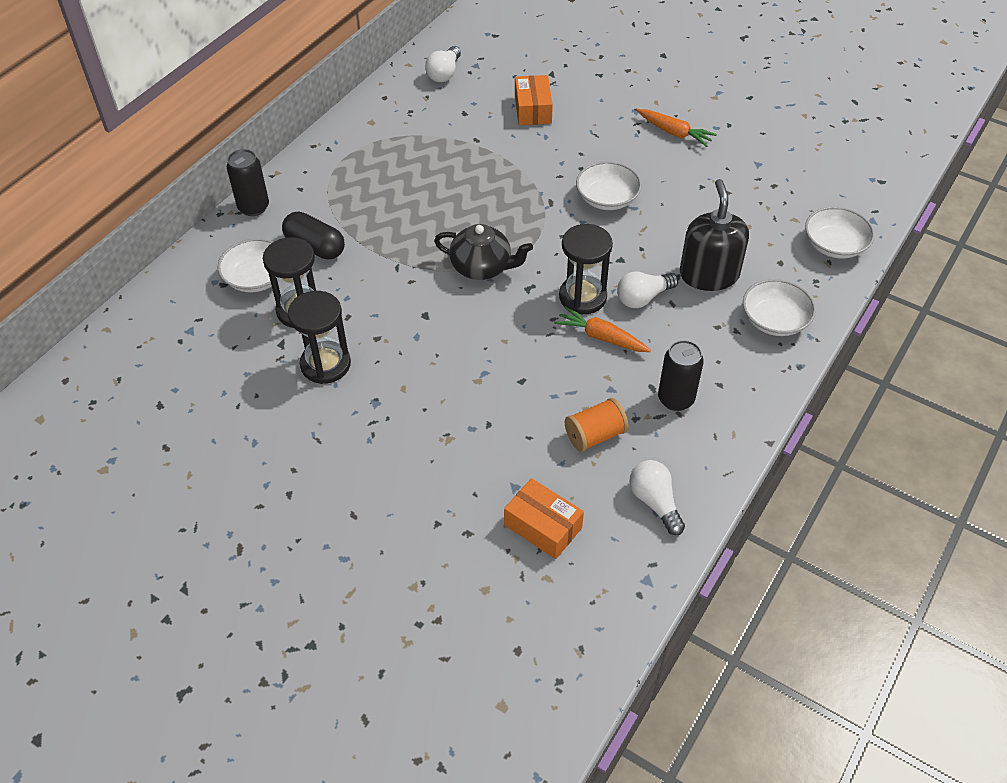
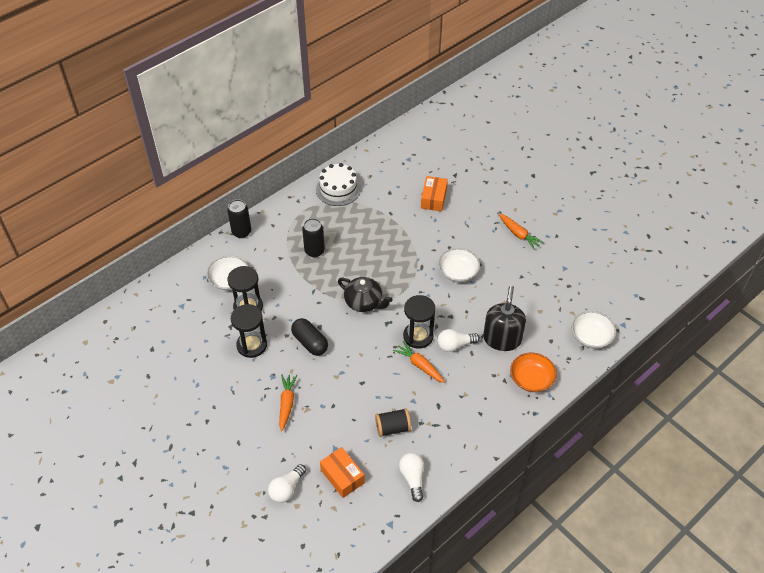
camera: 15 degrees right, 0 degrees up
(315, 246) = (269, 266): black capsule -> black capsule (310, 342)
(385, 122) = (338, 189): none -> white cake
(413, 438) = (286, 404): none -> orange carrot
(444, 73) = (387, 161): white light bulb -> white light bulb (287, 489)
(595, 435) = (393, 428): orange spool -> black spool
(676, 399) = (449, 416): black can -> black can (314, 251)
(774, 320) = (531, 379): white bowl -> orange bowl

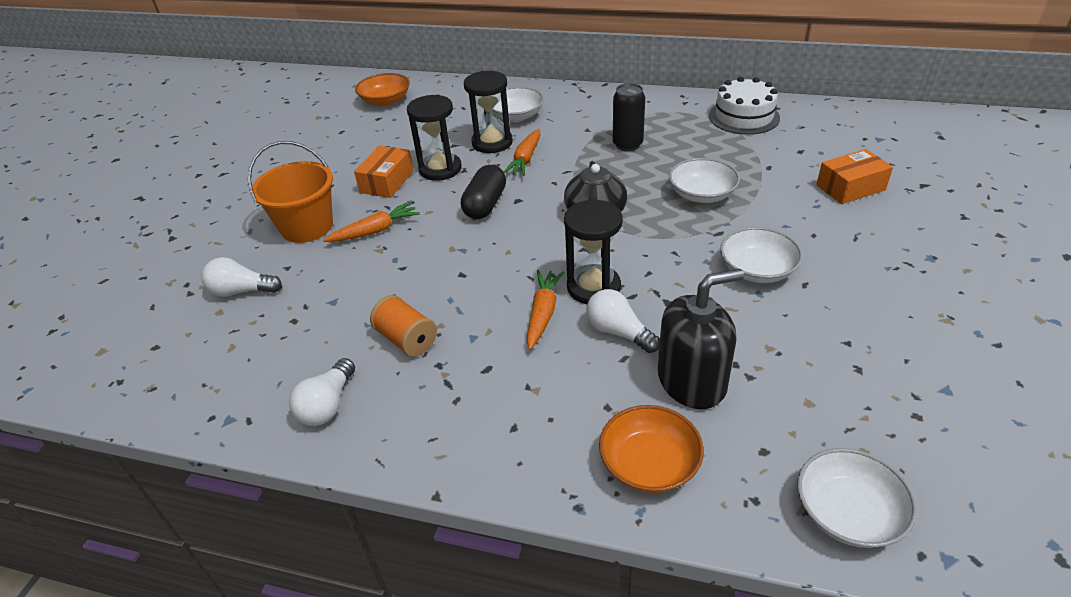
camera: 60 degrees right, 10 degrees down
(131, 334) = (385, 101): none -> orange bowl
(241, 232) = (590, 93): black can -> none
(250, 435) = (307, 227): none -> orange bucket
(342, 476) = (289, 330): orange box -> orange box (387, 182)
(387, 252) = (702, 194): none -> white bowl
(393, 428) = (407, 339): black spool -> orange spool
(412, 478) = (328, 405): white light bulb -> white light bulb turned 150 degrees clockwise
(518, 234) = (925, 298): orange carrot -> orange carrot (525, 159)

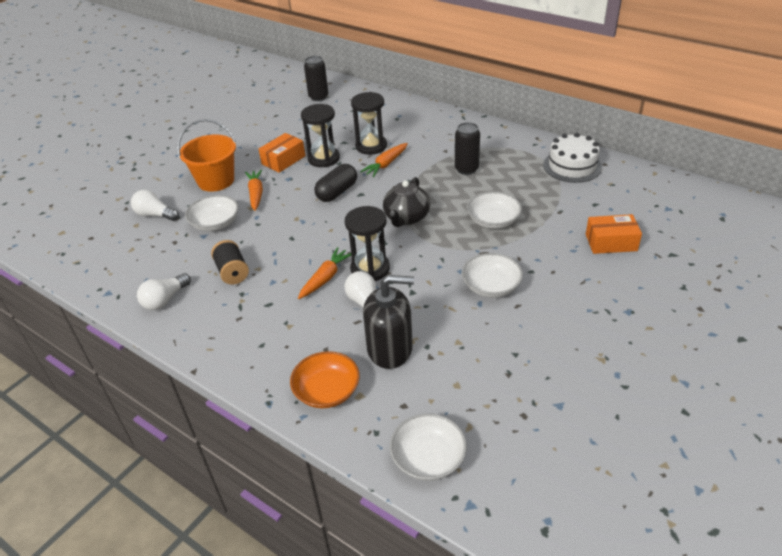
camera: 20 degrees right, 0 degrees up
(375, 231) = (256, 194): orange carrot -> orange carrot turned 90 degrees counterclockwise
(385, 101) = (318, 97): orange bowl -> black can
(407, 339) = (232, 272): orange spool -> black spool
(516, 116) = (401, 128): white bowl -> white bowl (215, 223)

